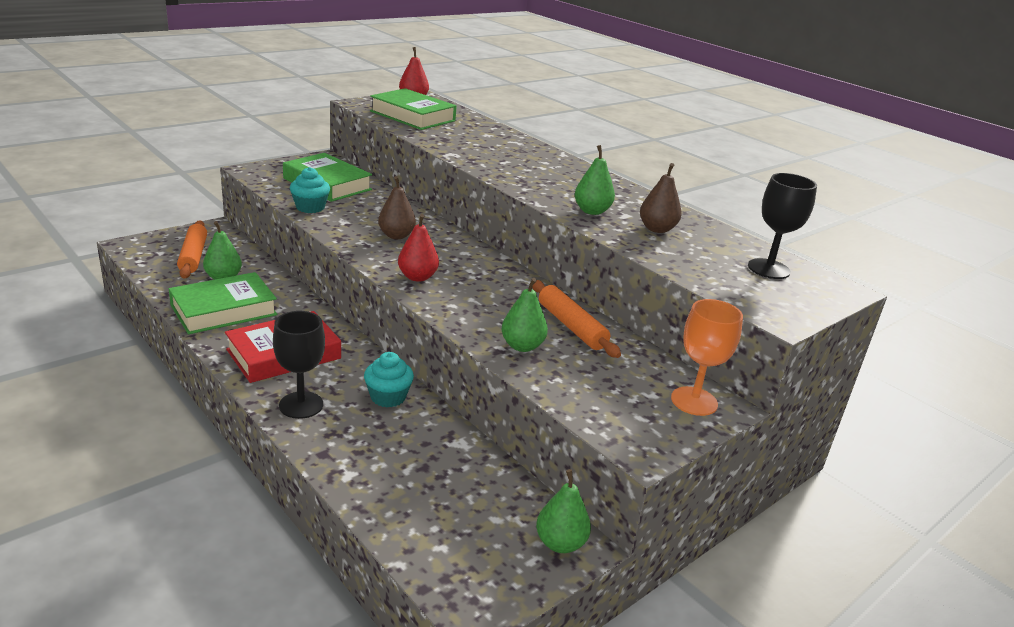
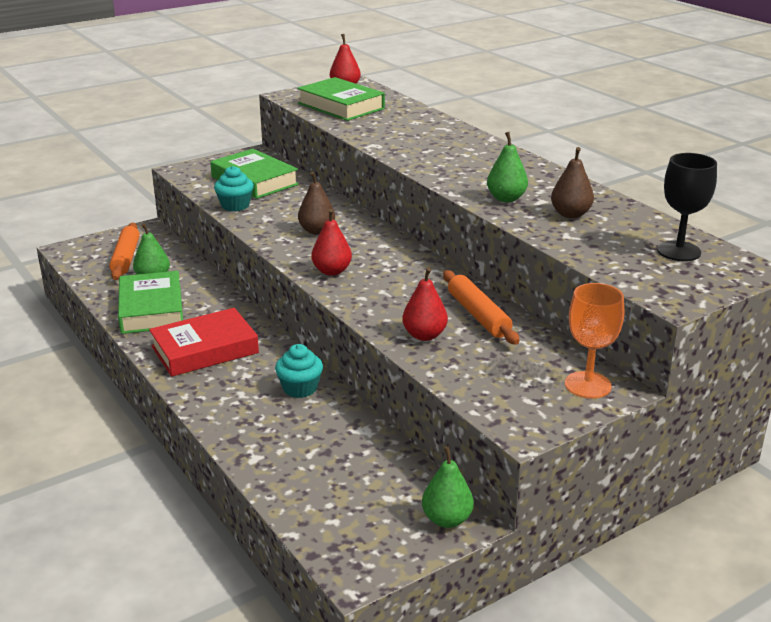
camera: 10 degrees right, 0 degrees up
(224, 310) = (151, 309): green book -> green book turned 75 degrees counterclockwise
(301, 405) = (217, 396): black goblet -> none
(522, 346) = (424, 335): green pear -> red pear

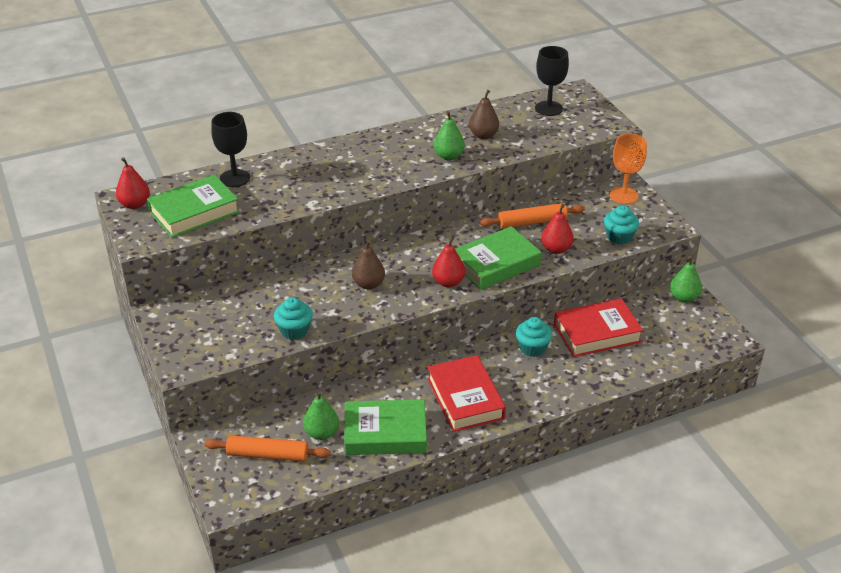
camera: 80 degrees left, 10 degrees up
(254, 181) = (237, 315): green book -> green book (496, 264)
(340, 437) = (597, 333): none -> red book
(404, 113) = (235, 178): none -> black goblet
(475, 383) = (619, 237): none -> turquoise cupcake

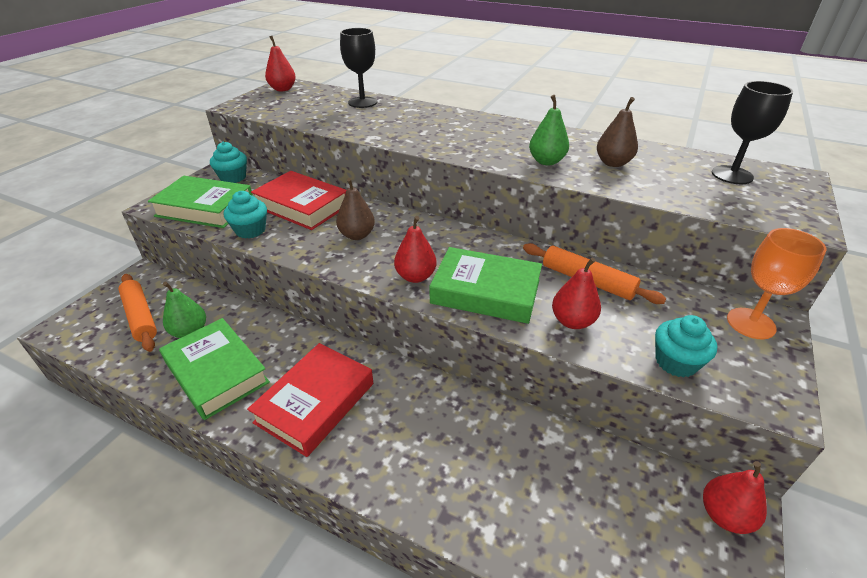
camera: 50 degrees right, 0 degrees up
(194, 212) = (298, 107): green book -> green book (205, 208)
(532, 348) = (449, 411): turquoise cupcake -> turquoise cupcake (233, 177)
(597, 333) = (540, 457): red book -> red book (302, 206)
(683, 298) = (724, 515): green pear -> red pear

